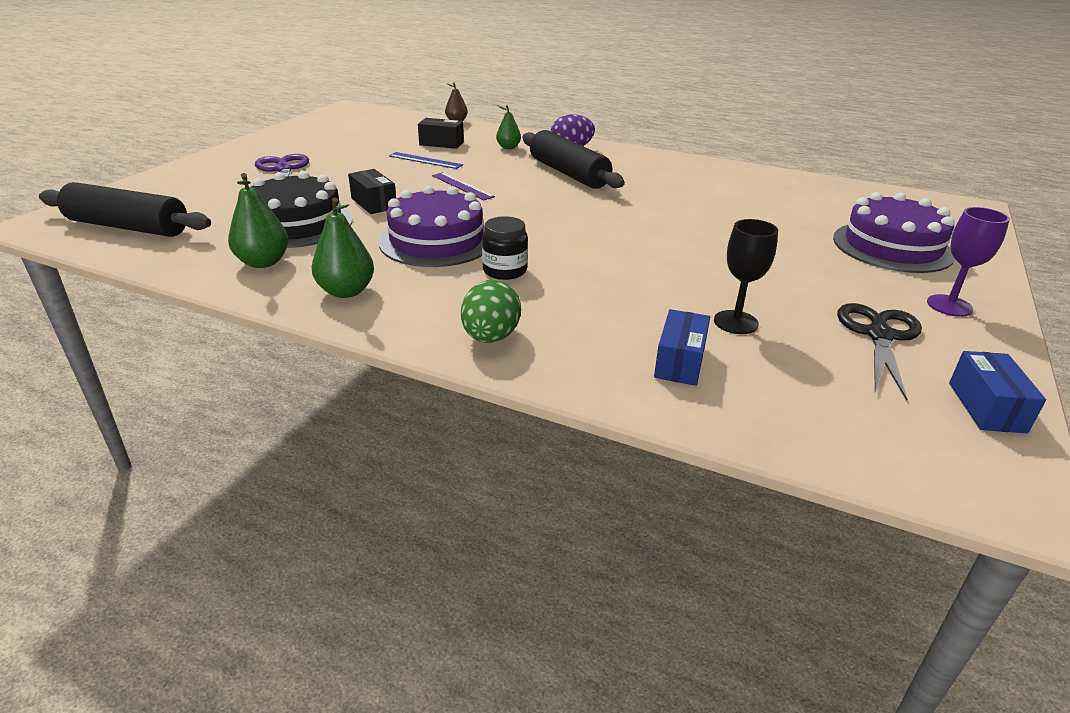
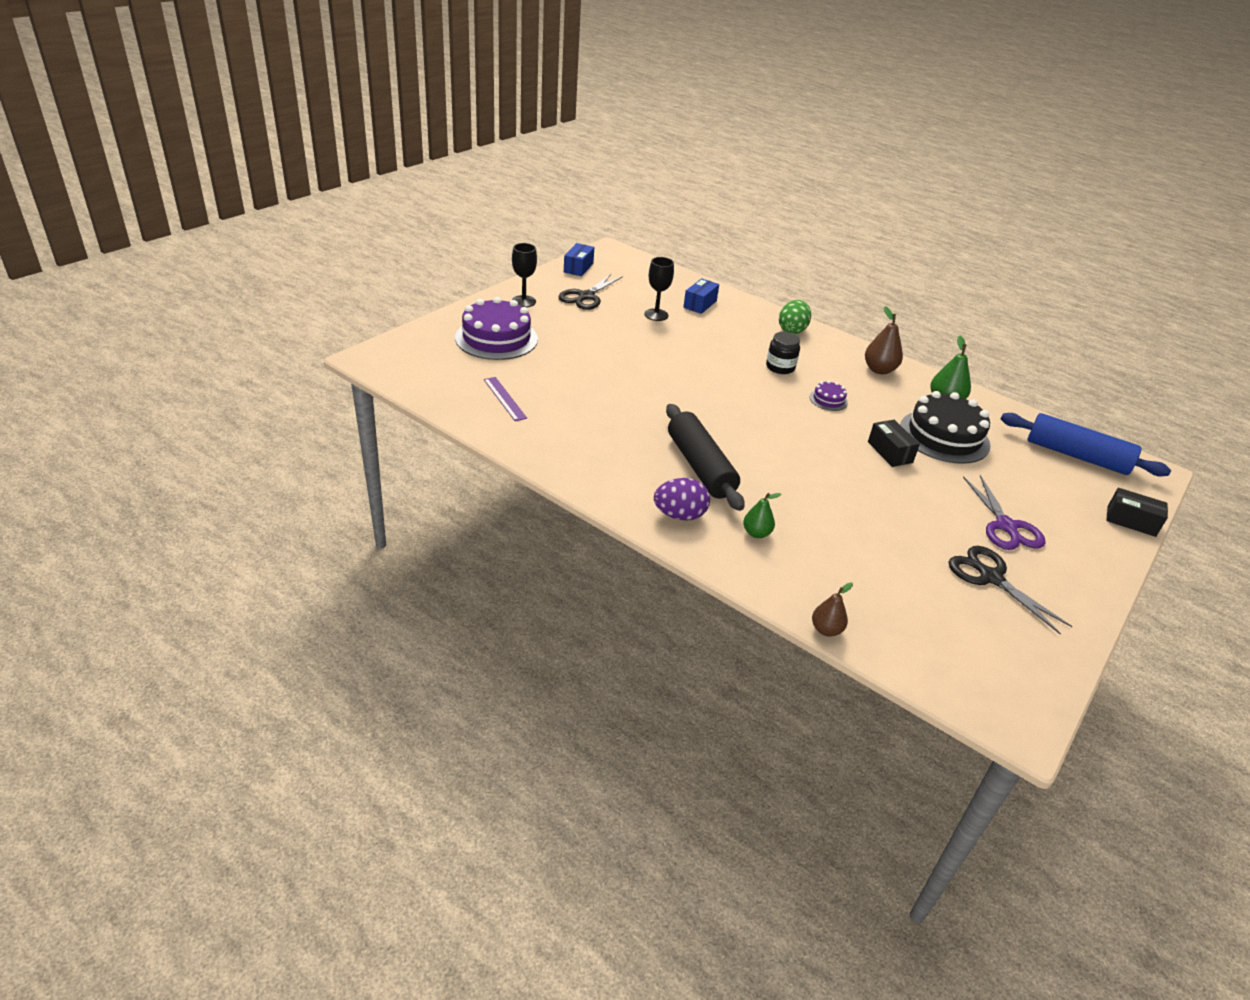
camera: 170 degrees left, 5 degrees up
(128, 227) = (1076, 456): black rolling pin -> blue rolling pin
(324, 146) = (990, 577): none -> black scissors
(346, 291) = (879, 370): green pear -> brown pear
(425, 160) = (855, 519): blue ruler -> none
(436, 241) = (828, 400): purple cake -> purple cake, size x0.45
(441, 143) = (841, 559): black box -> black box (1131, 521)
(462, 186) = (811, 464): purple ruler -> purple ruler (505, 398)
(949, 306) = (523, 301): purple goblet -> black goblet

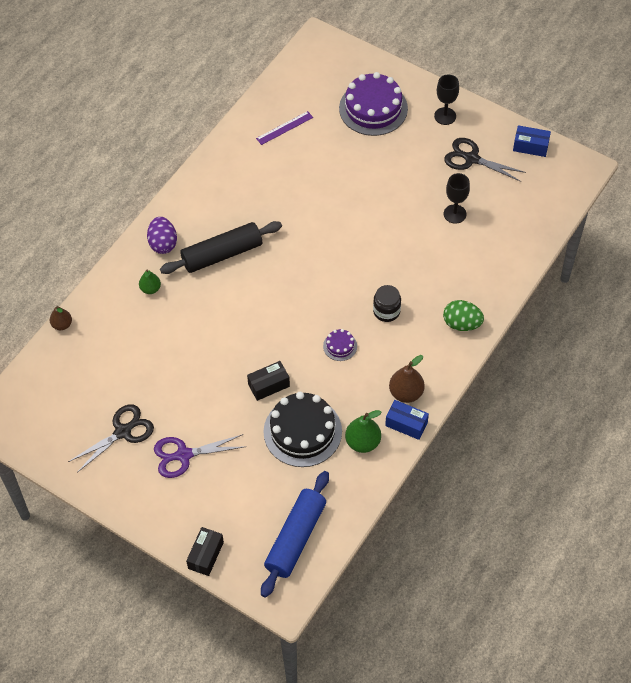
camera: 90 degrees right, 20 degrees up
(700, 304) = (489, 247): blue box -> blue box (406, 424)

